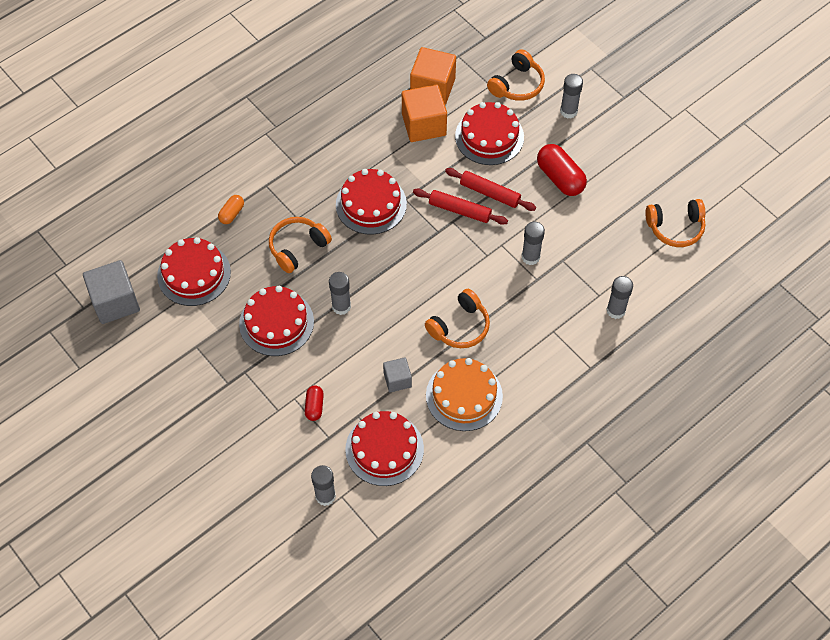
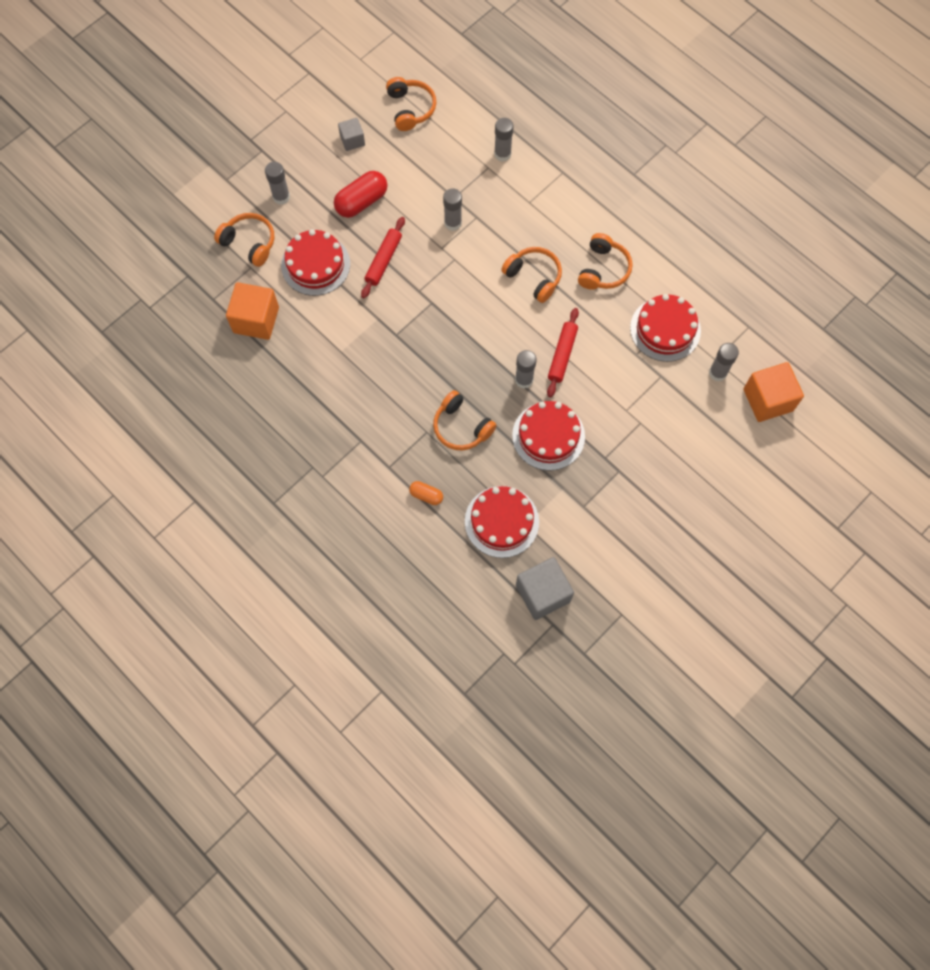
camera: 95 degrees left, 10 degrees up
(314, 406) = (632, 392): red capsule -> none
(371, 204) = (404, 365): red cake -> none
(397, 380) = (595, 324): grey cube -> grey cube (352, 140)
(424, 125) = (304, 324): orange cube -> orange cube (768, 400)
(459, 210) = (405, 285): red rolling pin -> red rolling pin (562, 355)
(464, 395) = (603, 269): orange cake -> orange headphones

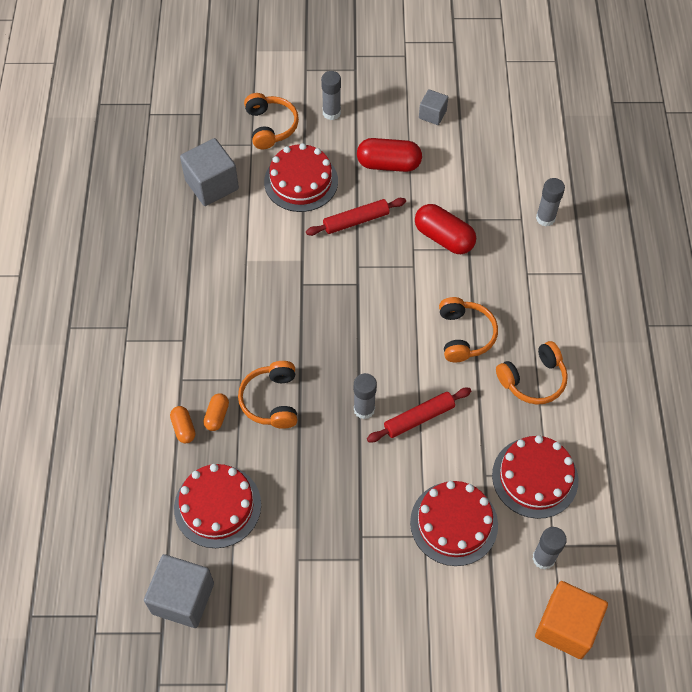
camera: 45 degrees right, 10 degrees down
(256, 320) = (212, 185): orange cube -> grey cube
(410, 108) = (506, 126): orange headphones -> none
(438, 468) = (217, 416): none -> orange capsule
(453, 223) = (444, 238): grey glue stick -> red capsule
(548, 436) = (333, 473): red cake -> red cake (454, 523)

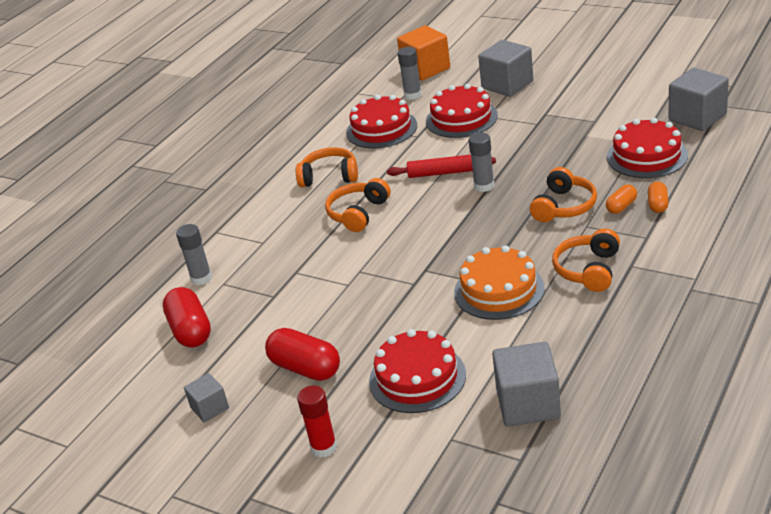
camera: 145 degrees left, 25 degrees down
(270, 126) = (412, 454): orange headphones -> orange headphones (588, 270)
(282, 280) = (499, 290): none -> orange cake
(331, 113) = (324, 447): grey glue stick -> red glue stick
(356, 221) = (385, 323): red rolling pin -> none
(437, 613) = (507, 85): none -> grey cube
(444, 238) = (310, 286): red capsule -> red capsule (191, 330)

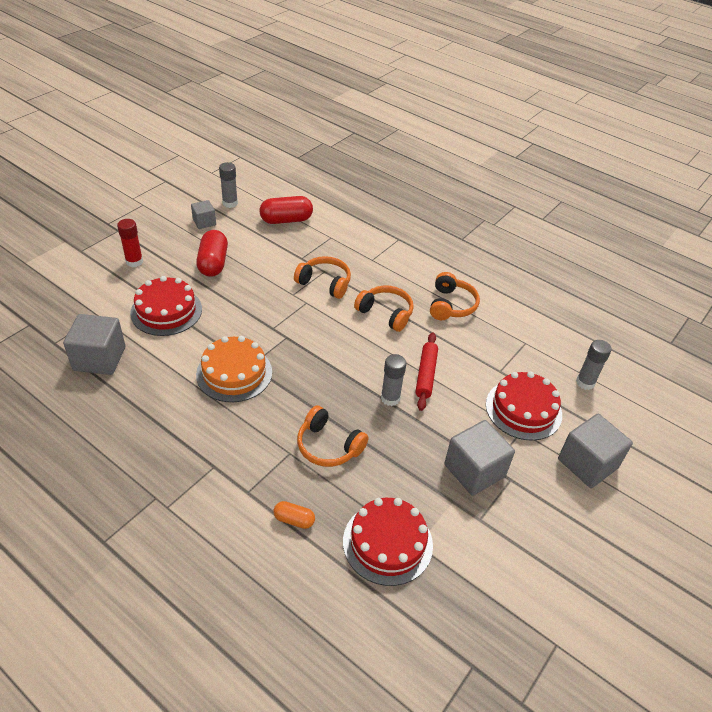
camera: 90 degrees right, 10 degrees up
(201, 278) = (342, 228): grey glue stick -> grey glue stick (230, 203)
(305, 368) = (213, 263): red capsule -> red capsule turned 45 degrees counterclockwise
(381, 129) = (522, 349): red cake -> none
(425, 69) = (643, 403): orange cube -> none
(588, 270) = (225, 435): orange headphones -> orange headphones (325, 283)
(621, 206) = (306, 489): orange capsule -> none
(697, 117) = (452, 626): grey cube -> grey cube (474, 470)

